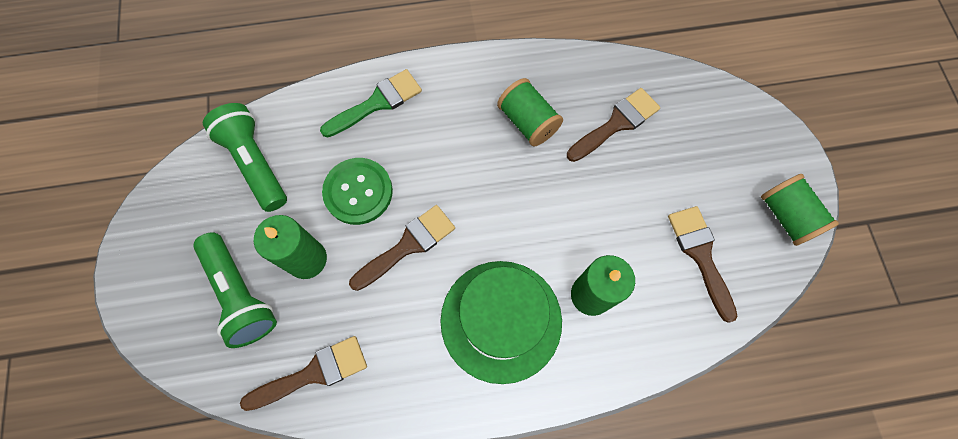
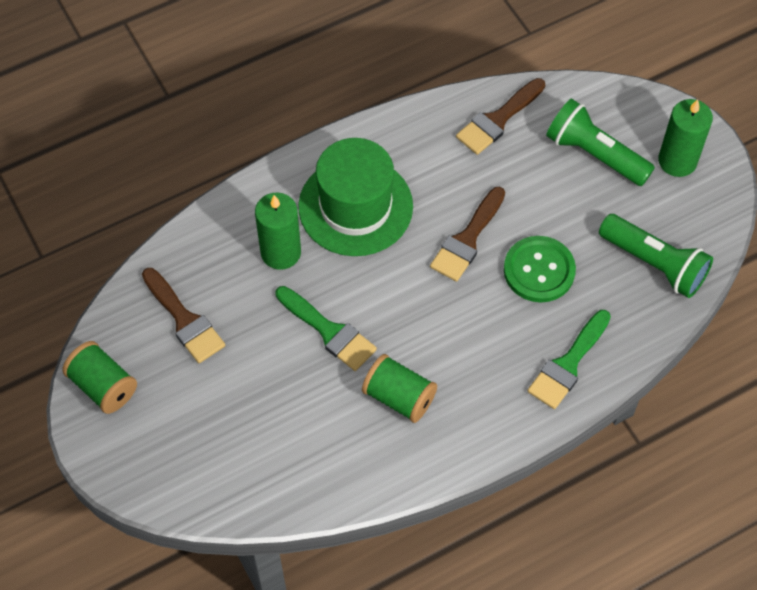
camera: 160 degrees right, 10 degrees down
(307, 259) = (553, 199): green candle -> green candle (677, 161)
(568, 199) = (329, 331): none -> green brush
(616, 123) = (303, 427): brown brush -> none

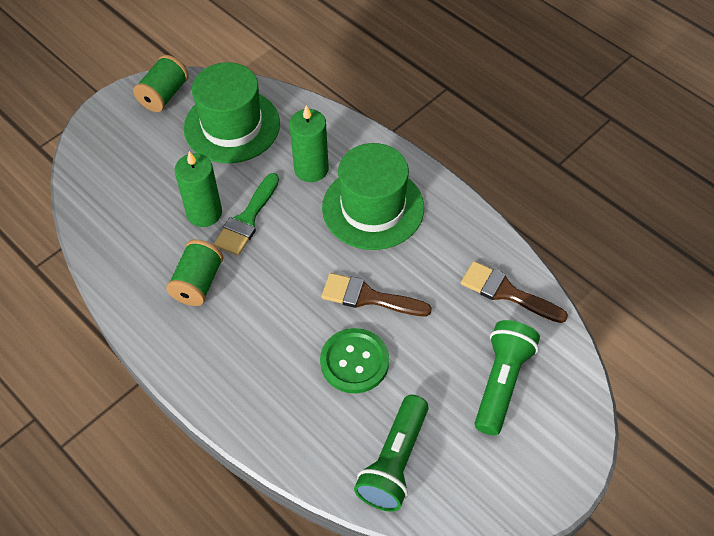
camera: 75 degrees right, 5 degrees down
(184, 320) = (232, 126): brown brush -> green hat
(568, 364) = (262, 407): green brush -> none
(677, 161) = (525, 461): green candle -> green candle (204, 213)

